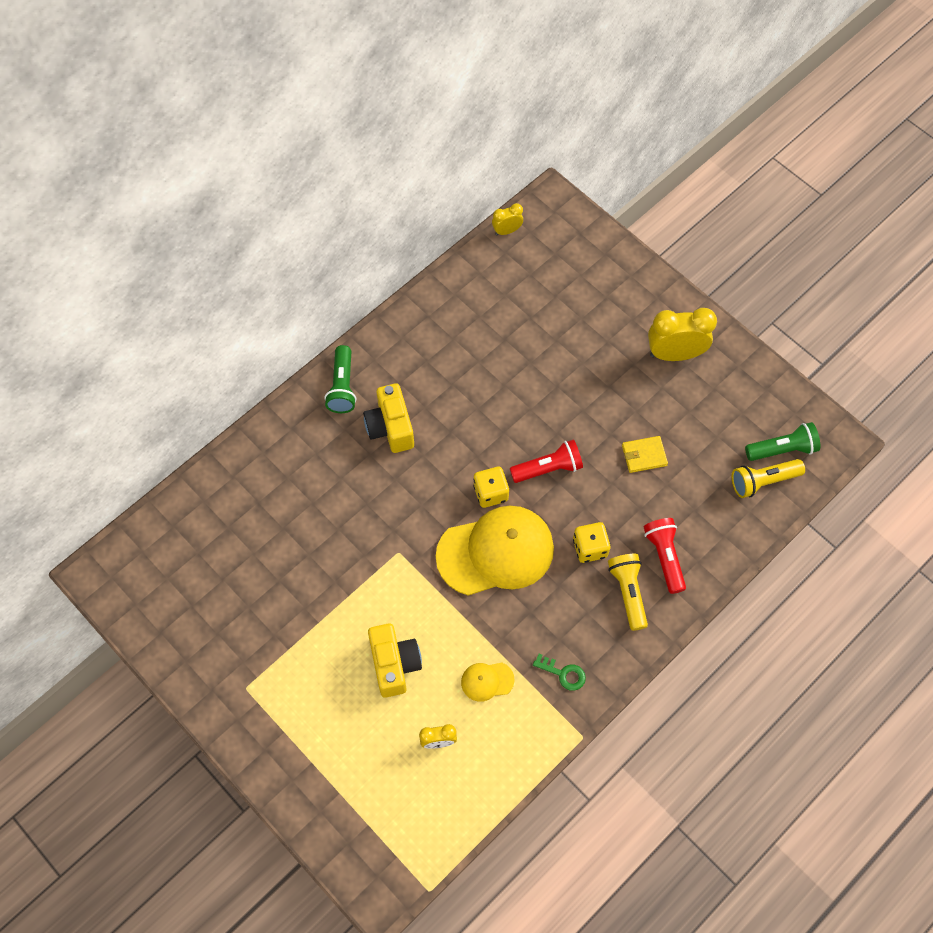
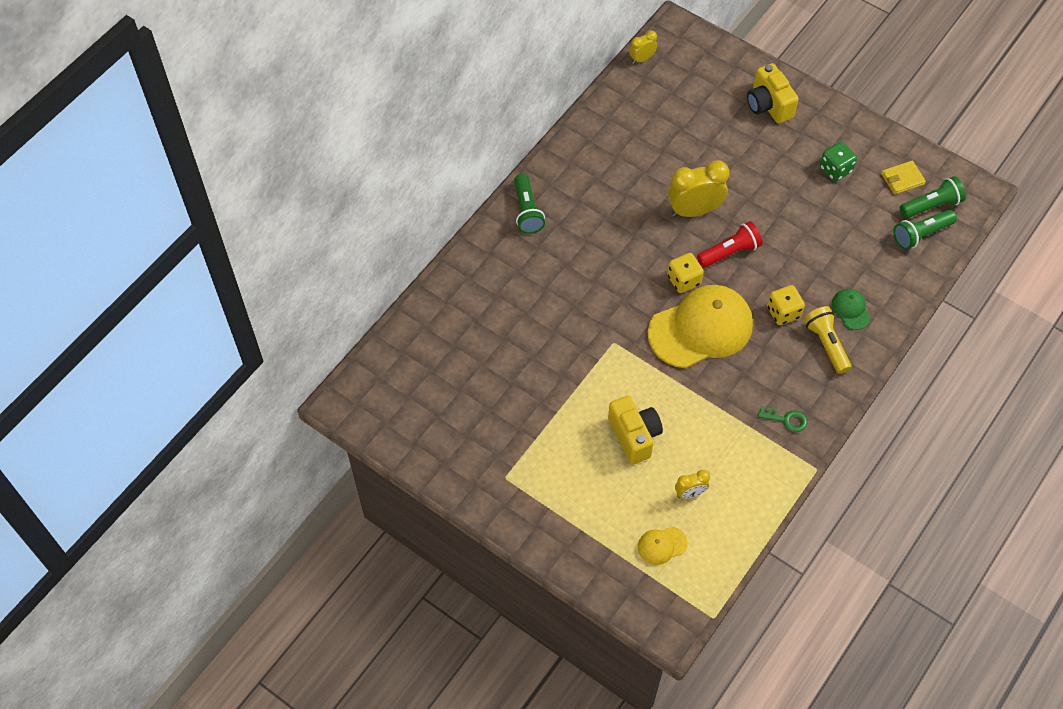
camera: 10 degrees left, 5 degrees down
(390, 428) = (579, 239): yellow camera -> yellow camera (768, 105)
(487, 681) = (720, 436): yellow cap -> yellow cap (662, 545)
(644, 455) = (811, 229): yellow wallet -> yellow wallet (902, 179)
(664, 557) = (851, 310): red flashlight -> green cap
(674, 354) = (817, 140): yellow clock -> yellow clock (694, 210)
(686, 390) = (835, 169): none -> green dice
(763, 481) = (921, 234): yellow flashlight -> green flashlight

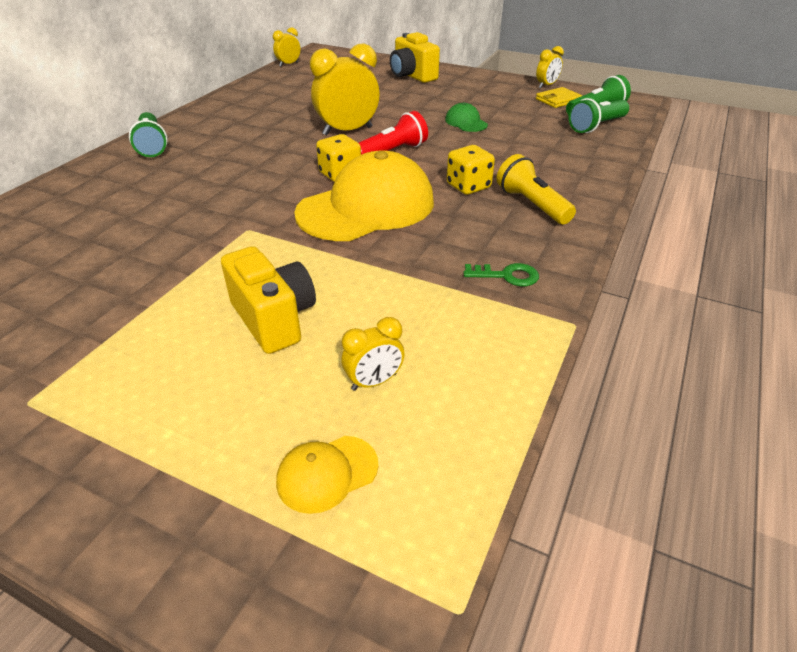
camera: 10 degrees left, 20 degrees down
(835, 169) = (489, 100): green dice -> none
(851, 310) = (549, 177): green cap -> green cap (466, 122)
(901, 146) = (546, 85): none -> yellow clock

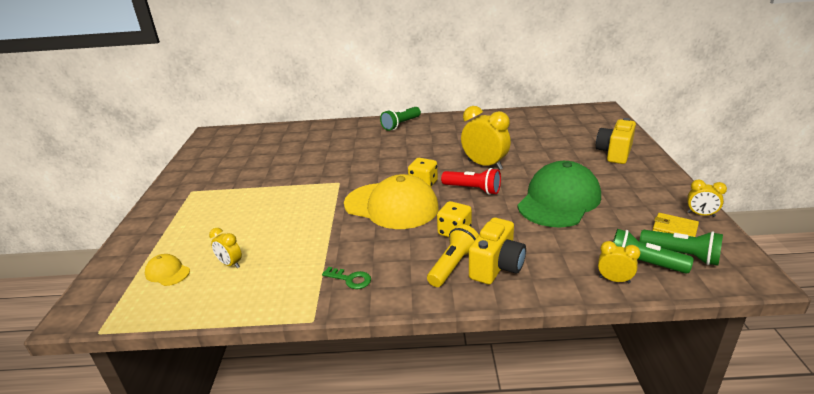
camera: 65 degrees right, 10 degrees down
(274, 319) = (266, 219): yellow camera -> yellow camera (496, 267)
(288, 64) = (561, 110): yellow clock -> yellow clock (614, 280)
(466, 122) = (559, 200): green cap -> green cap, size x2.33
(507, 276) = (350, 279): green key -> green key turned 45 degrees counterclockwise

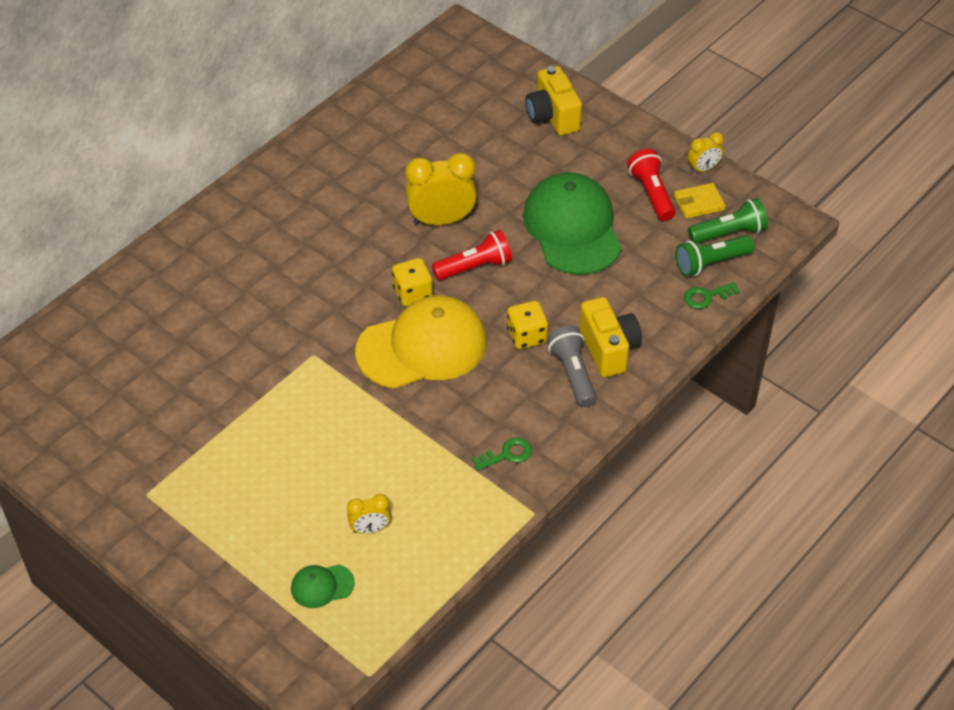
camera: 50 degrees left, 20 degrees up
(167, 272) = (322, 586): yellow cap -> green cap
(401, 125) = (242, 208): green flashlight -> none
(453, 265) = (573, 374): yellow flashlight -> grey flashlight
(614, 280) = (706, 296): yellow clock -> green key
(640, 209) = (651, 194): none -> red flashlight

